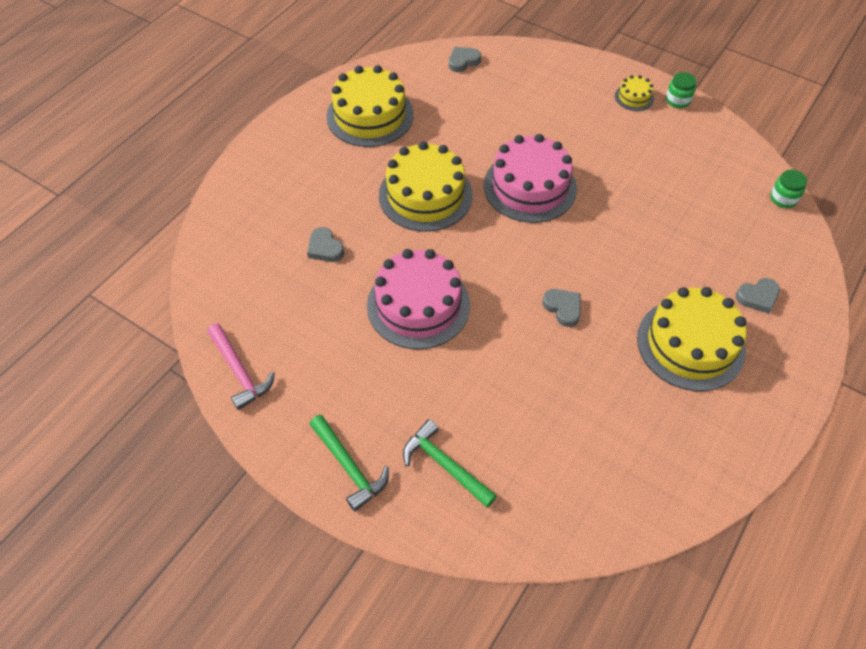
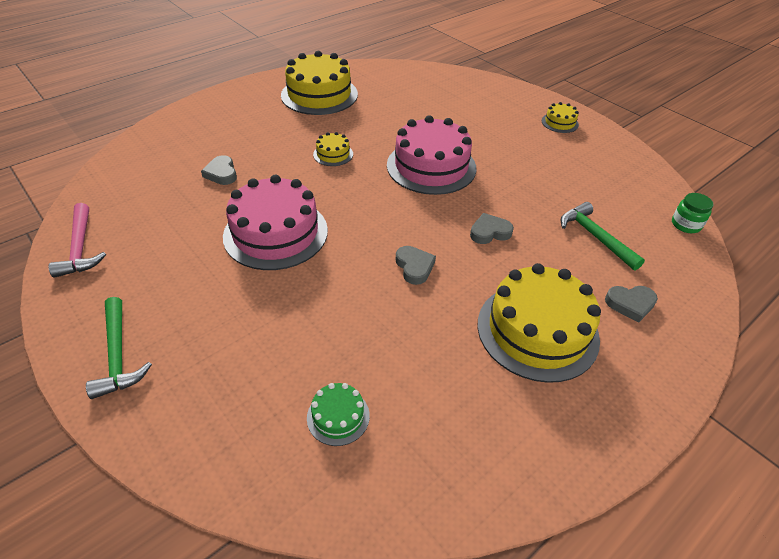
camera: 15 degrees right, 10 degrees down
(425, 195) = (333, 154): yellow cake -> yellow cake, size x0.45
(445, 465) = (214, 380): green hammer -> green hammer (595, 237)
(463, 61) = (418, 75): grey heart -> grey heart (489, 232)
(562, 466) = (338, 416): none -> green cake
(677, 100) = (601, 132): green jar -> none

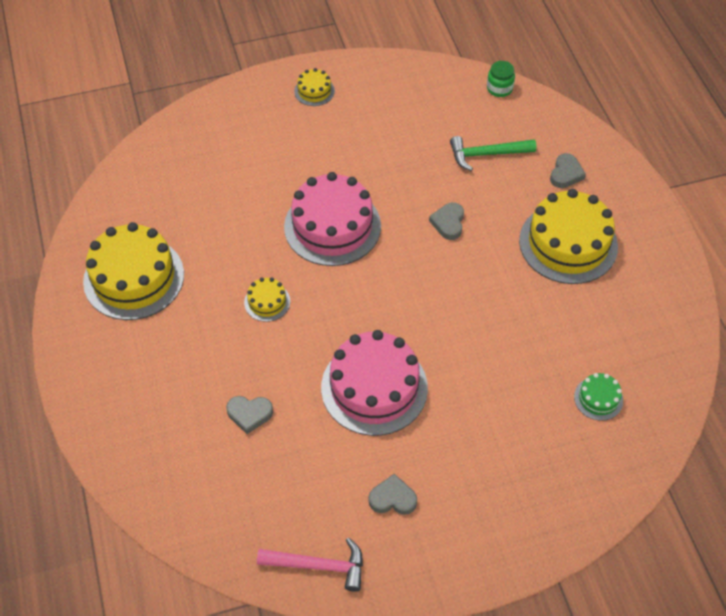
camera: 65 degrees left, 10 degrees up
(118, 355) = (481, 542): green hammer -> none
(414, 267) = (467, 294): grey heart -> grey heart (392, 498)

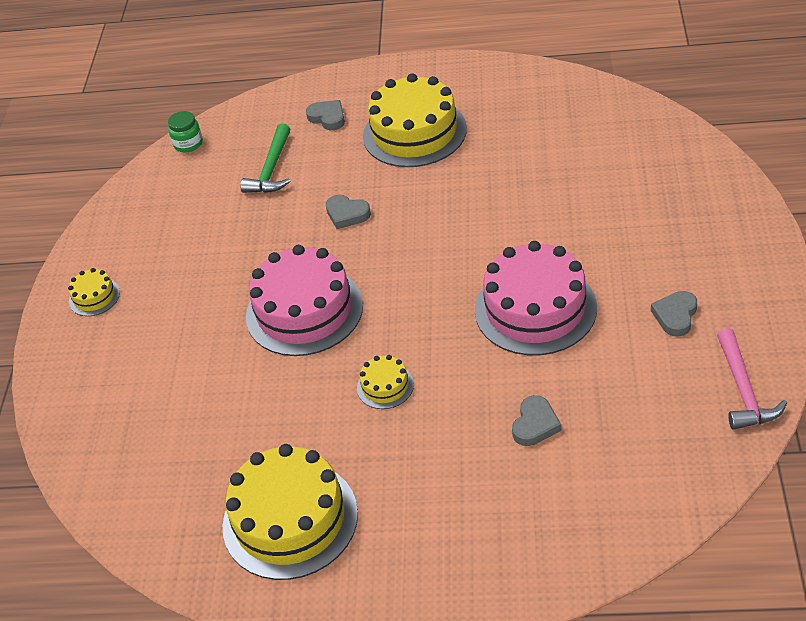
camera: 65 degrees left, 10 degrees down
(318, 566) = (743, 390): pink hammer -> pink hammer turned 150 degrees clockwise
(598, 398) = (602, 147): green cake -> none

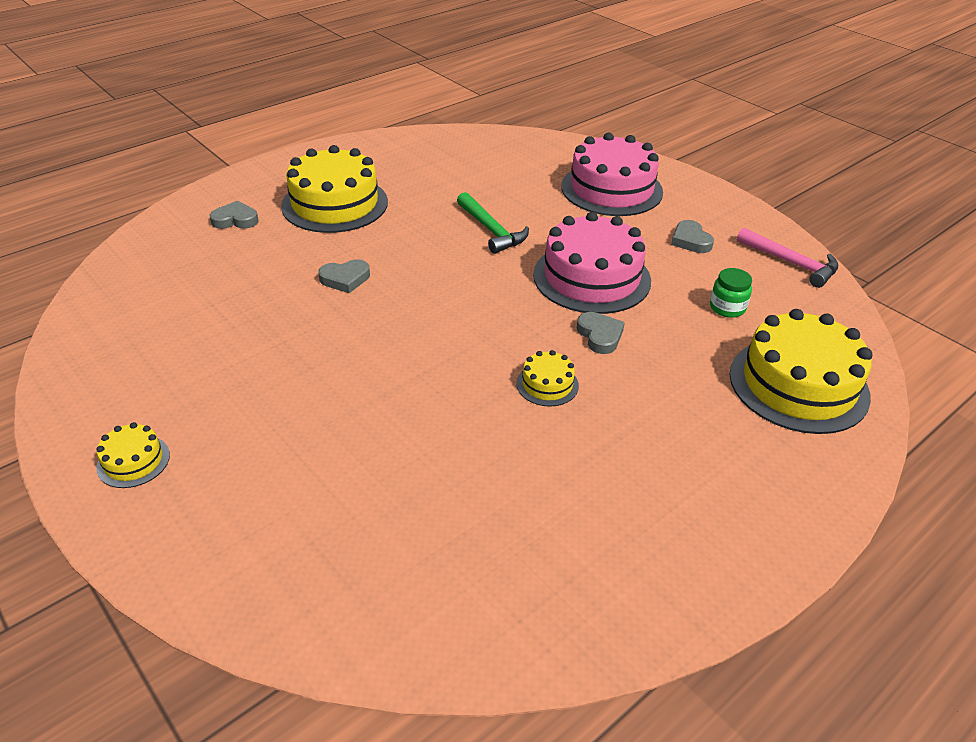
camera: 50 degrees left, 5 degrees down
(188, 144) = (98, 288): green jar -> green jar (727, 308)
(271, 169) = (223, 274): green hammer -> green hammer (491, 230)
(290, 519) = (605, 535): yellow cake -> yellow cake (798, 384)
(304, 311) = (397, 365): pink cake -> pink cake (611, 189)
(535, 424) = (697, 350): grey heart -> grey heart (600, 335)

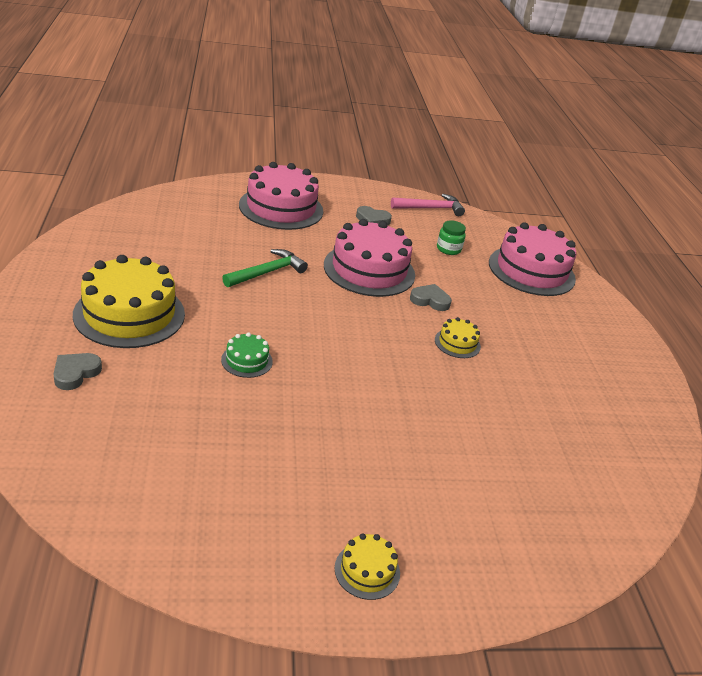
camera: 60 degrees left, 5 degrees down
(345, 279) = (247, 361): grey heart -> green cake
(491, 230) = (267, 272): green hammer -> green hammer turned 45 degrees counterclockwise
(798, 384) = (531, 270): yellow cake -> pink cake

